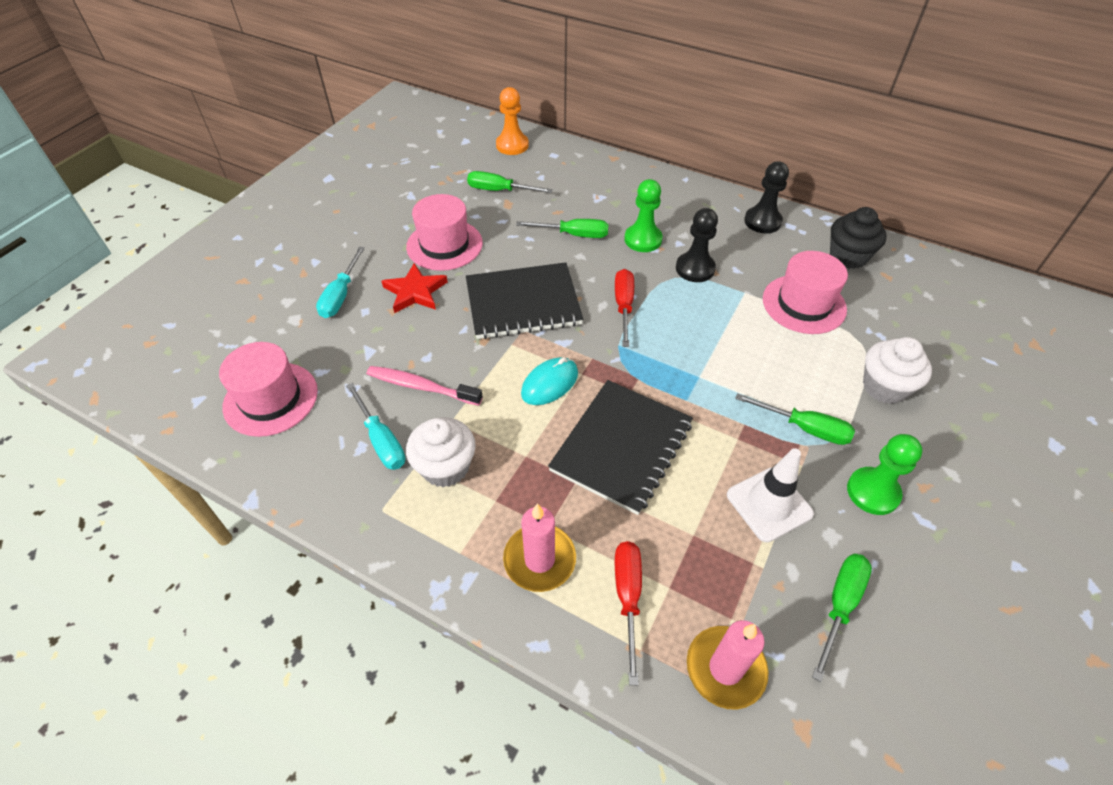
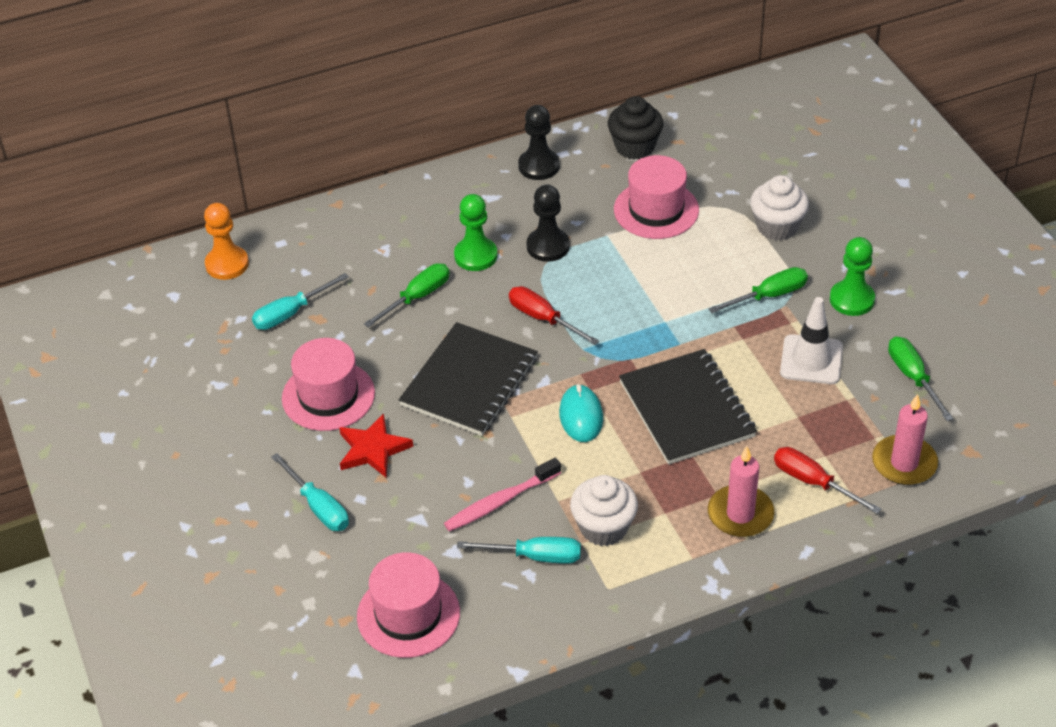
camera: 50 degrees left, 5 degrees down
(499, 190) = (291, 313): green screwdriver -> turquoise screwdriver

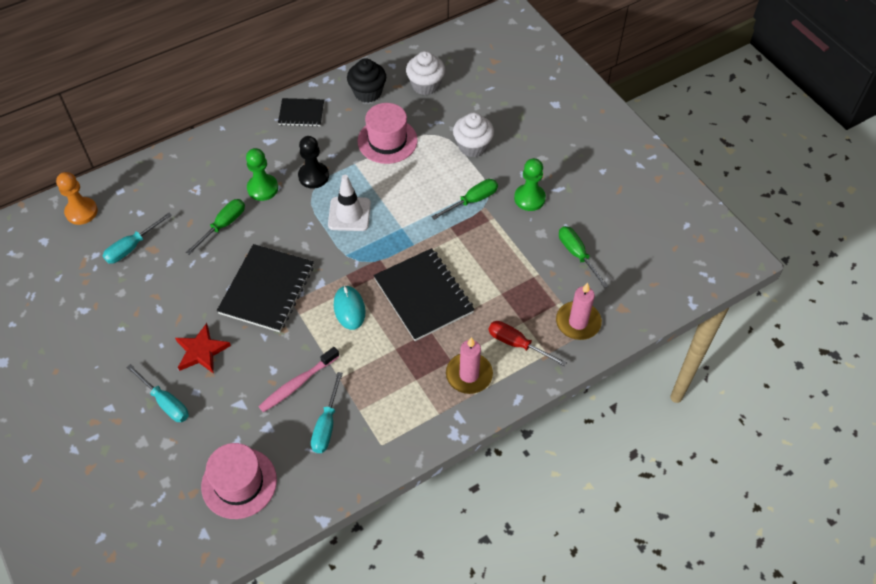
camera: 10 degrees left, 10 degrees up
(328, 396) = (165, 311): pink hat -> none
(535, 556) = (326, 425): turquoise screwdriver -> turquoise screwdriver turned 105 degrees clockwise
(539, 166) = (301, 113): black pawn -> black notebook
(543, 319) = (315, 234): red screwdriver -> none
(603, 527) = (373, 396): white cupcake -> white cupcake (425, 85)
(811, 360) = (506, 248): white traffic cone -> white traffic cone (349, 214)

